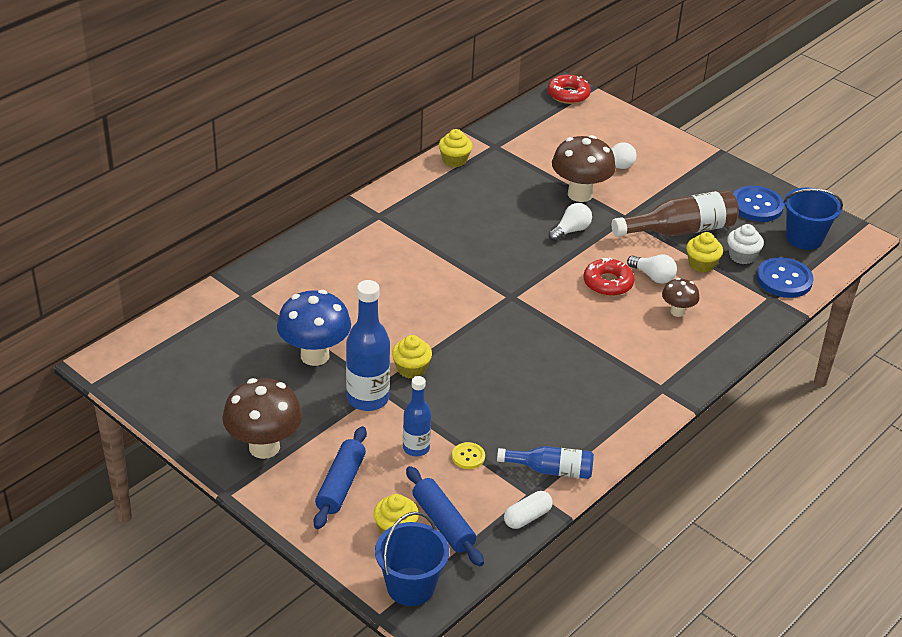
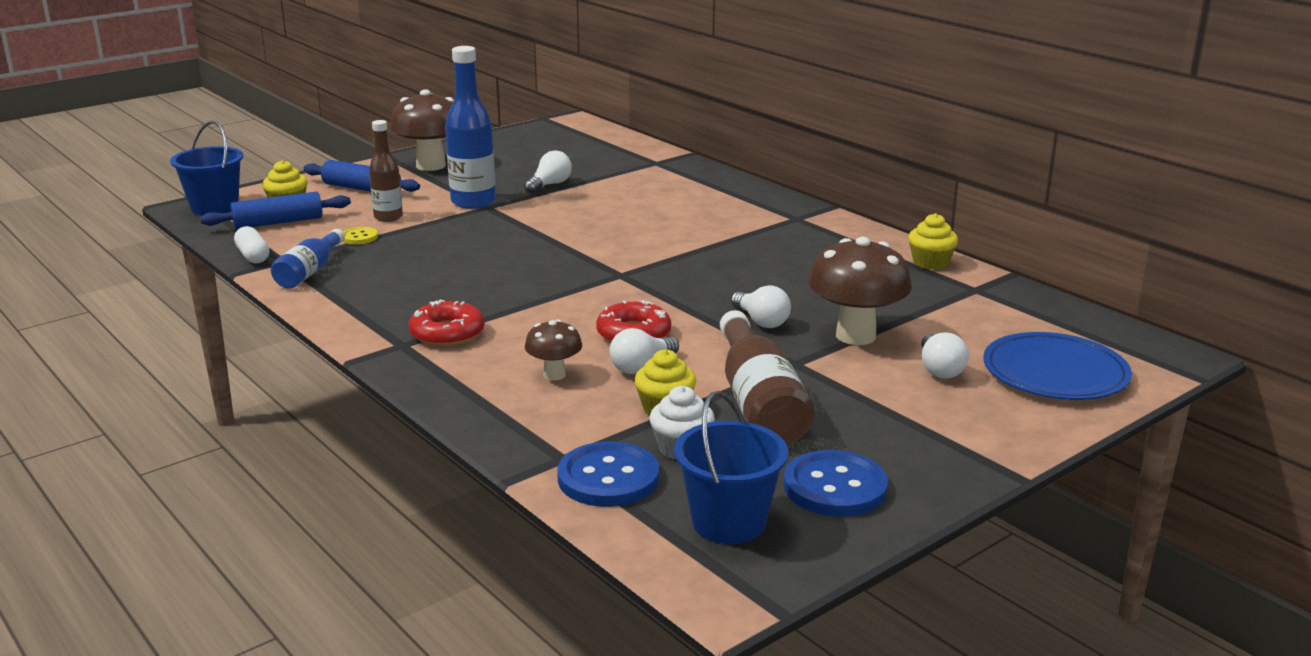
camera: 100 degrees right, 15 degrees down
(315, 355) = (550, 185): blue mushroom -> white light bulb
(411, 369) = (509, 221): yellow cupcake -> none
(416, 448) = (388, 217): blue bottle -> brown bottle
(568, 94) = (1160, 354): red donut -> red donut (447, 333)
(604, 130) = (1055, 373): none -> blue plate

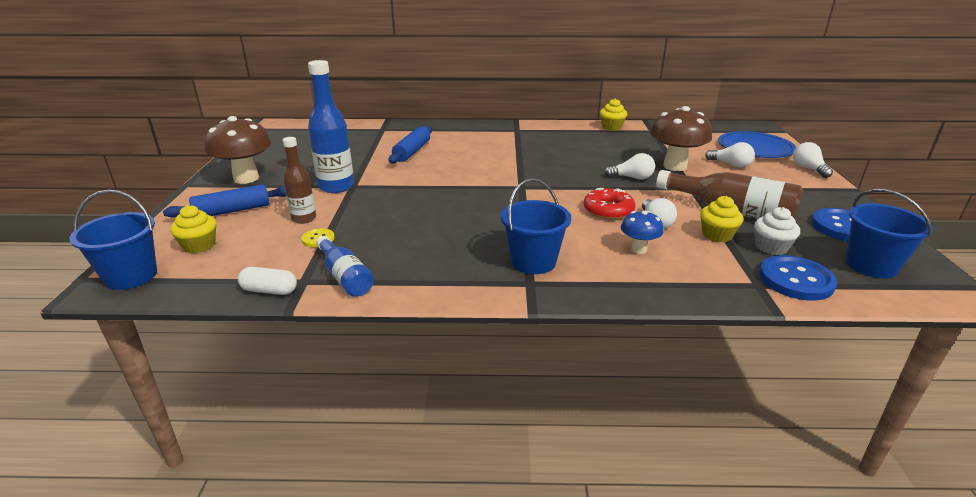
camera: 50 degrees left, 5 degrees up
(278, 222) = (225, 259): blue rolling pin -> blue rolling pin (412, 151)
(447, 333) = (533, 261): red donut -> blue bucket
(550, 185) = (356, 160): white light bulb -> white light bulb (808, 169)
(554, 375) = (638, 249): brown mushroom -> blue mushroom

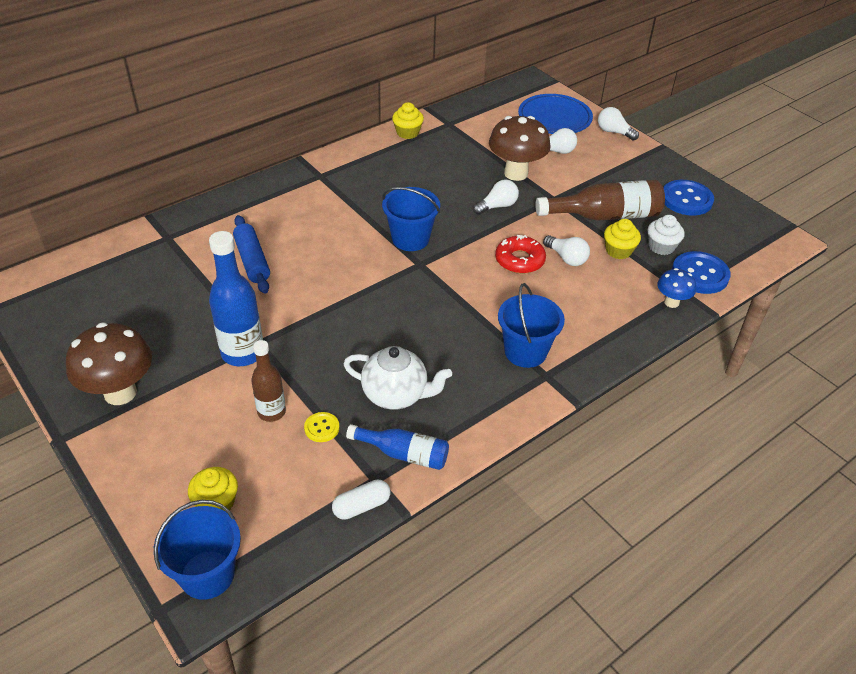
camera: 40 degrees left, 15 degrees up
(233, 211) = (180, 443): blue rolling pin -> none
(394, 244) = (396, 395): none -> white teapot
(638, 249) = (582, 296): blue mushroom -> blue mushroom (671, 302)
(871, 265) = (728, 235): blue bucket -> blue bucket (410, 239)

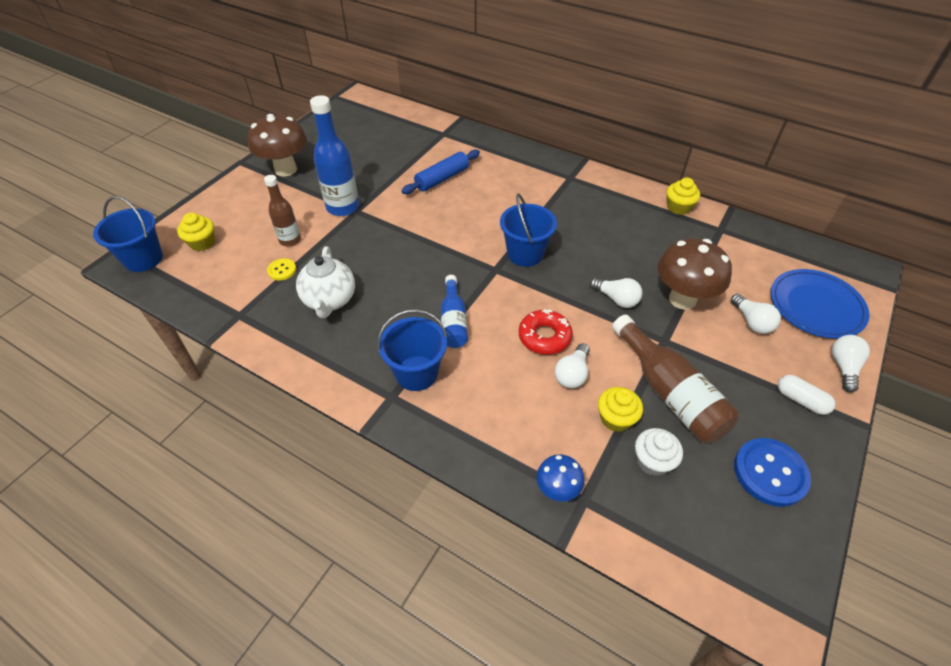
camera: 70 degrees right, 5 degrees up
(361, 506) = (211, 315): white capsule -> white capsule (801, 400)
(403, 454) = (268, 323): blue bottle -> blue bottle (453, 321)
(700, 274) = (627, 513): blue button -> none

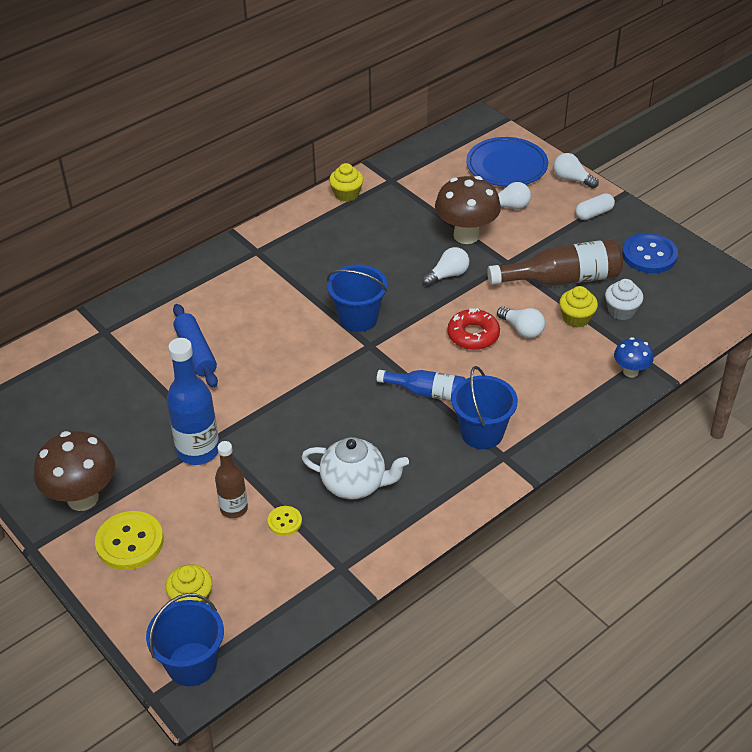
camera: 70 degrees left, 5 degrees down
(250, 200) = (130, 542): none -> yellow button

